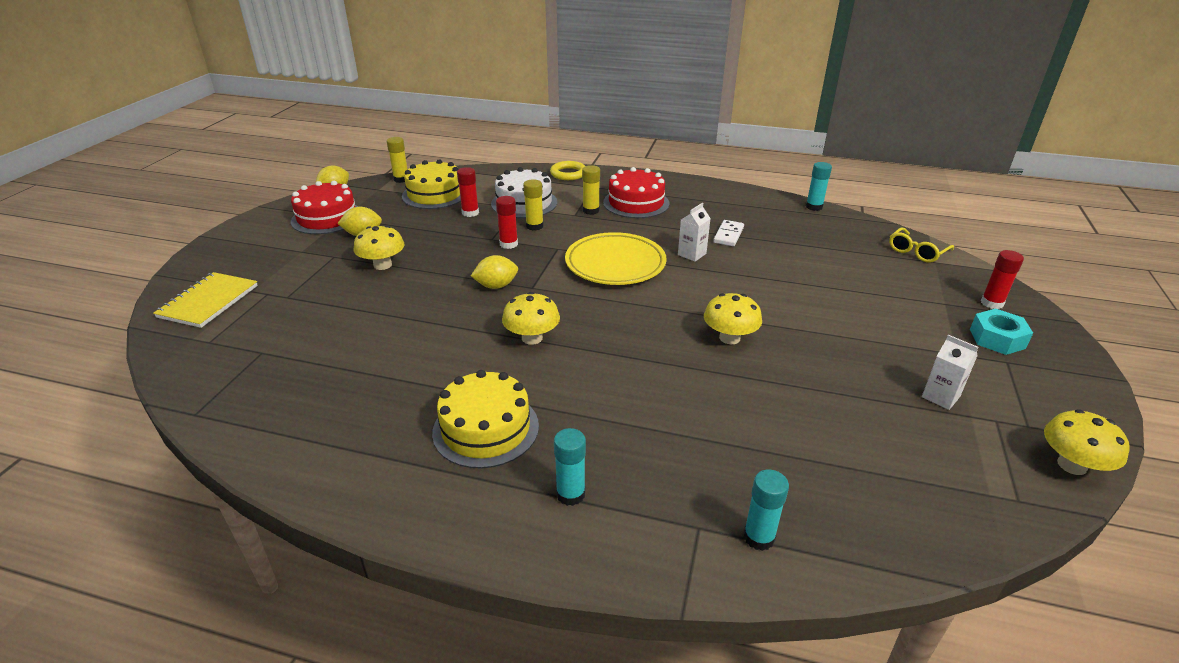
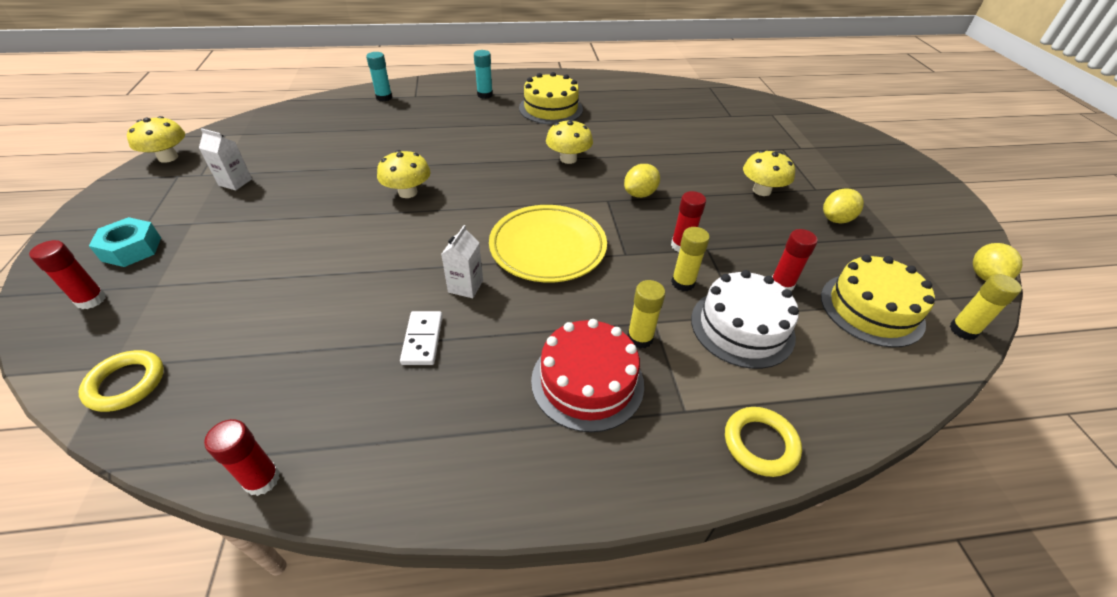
camera: 155 degrees right, 10 degrees up
(208, 301) = (825, 134): yellow notebook -> none
(327, 218) = (908, 231): red cake -> none
(814, 207) = (262, 479): turquoise glue stick -> red glue stick
(916, 252) = (126, 383): yellow glasses -> yellow ring

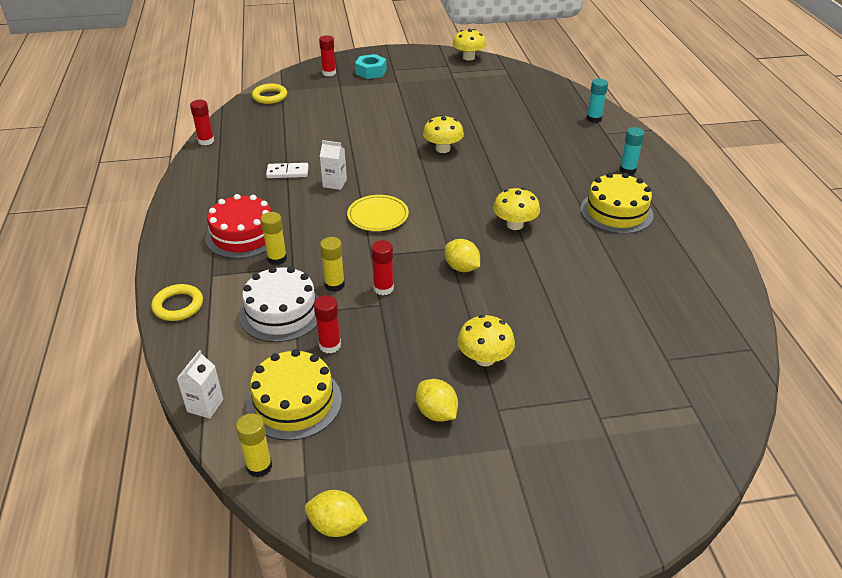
camera: 90 degrees right, 5 degrees down
(235, 182) = (444, 85): white carton -> white carton (205, 405)
(548, 247) = (378, 216): yellow plate -> yellow plate, size x0.65

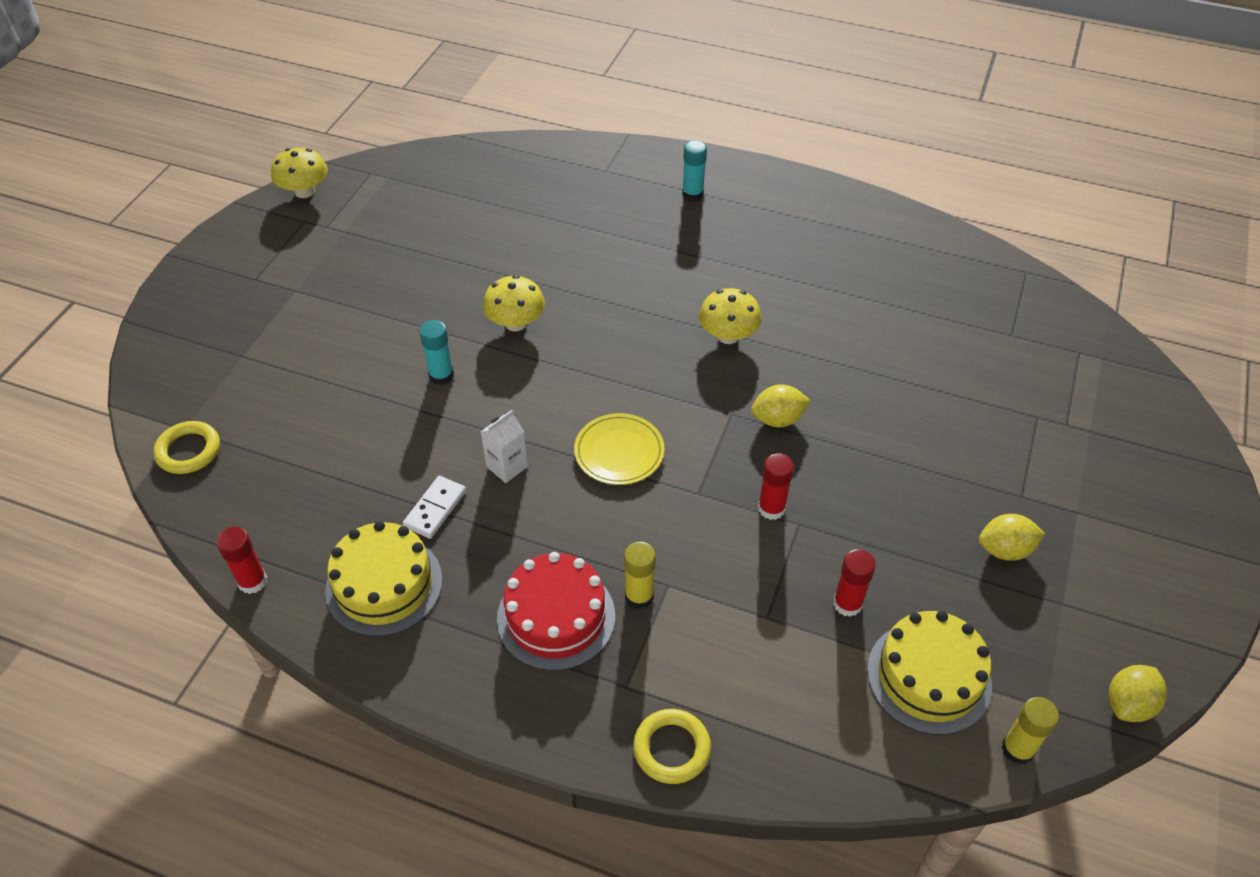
camera: 60 degrees left, 10 degrees up
(205, 405) = (891, 775): white carton -> none
(281, 312) = (756, 631): white cake -> none
(329, 73) = (188, 352): red glue stick -> none
(334, 285) = (734, 554): yellow glue stick -> none
(371, 72) = (235, 305): turquoise nut -> none
(484, 358) = (942, 471): yellow mushroom -> none
(594, 119) = (566, 163): turquoise glue stick -> turquoise glue stick (441, 375)
(616, 212) = (763, 244): yellow cake -> yellow cake (384, 585)

